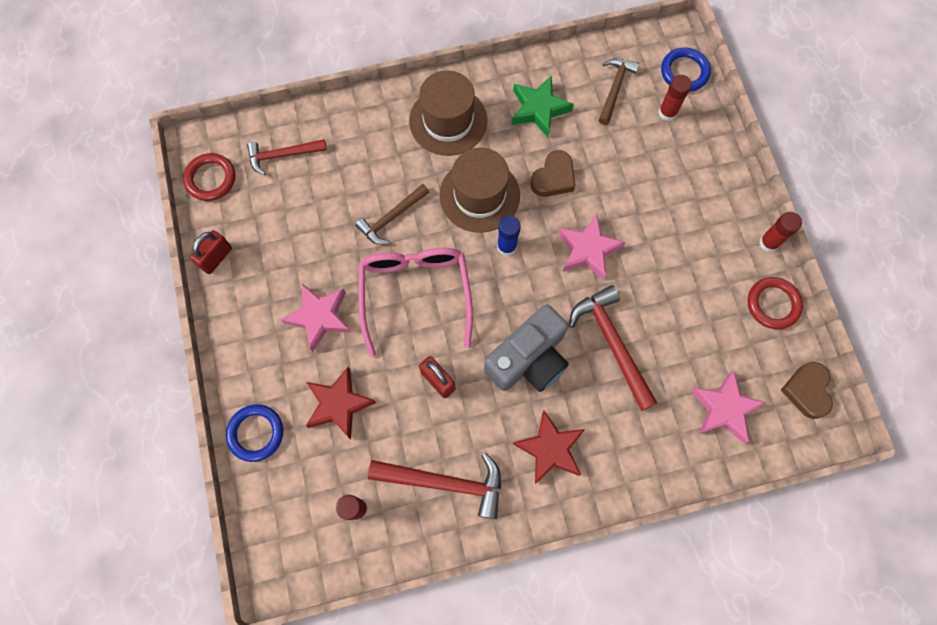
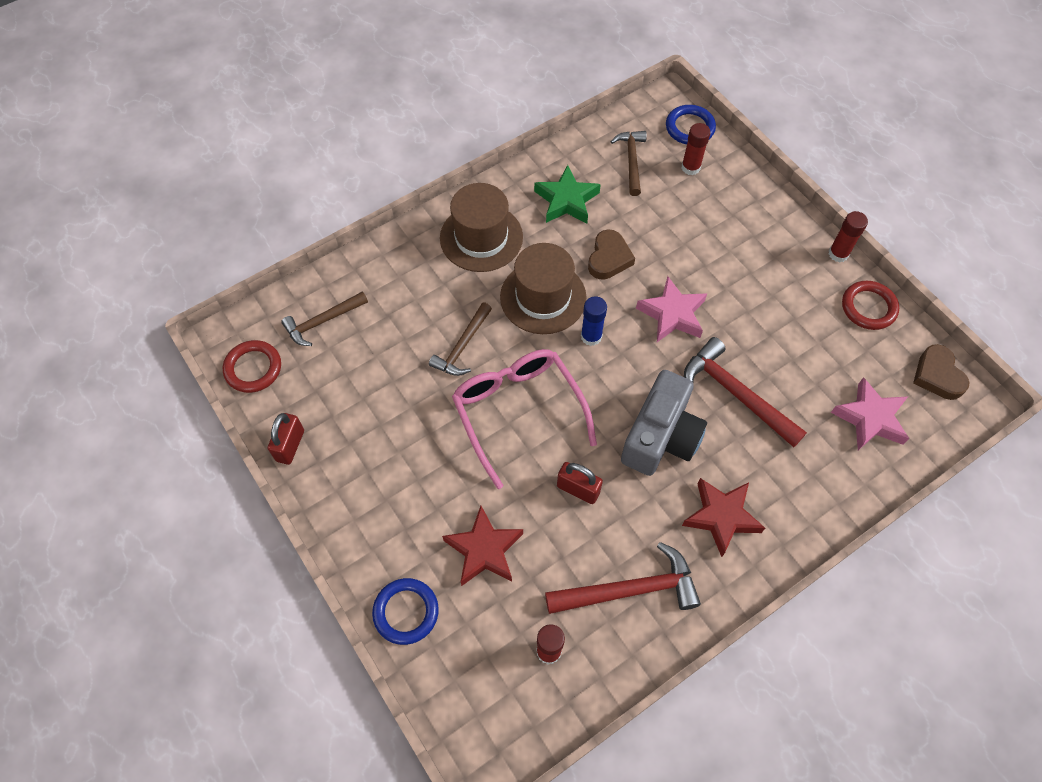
camera: 20 degrees left, 10 degrees down
(282, 155) = (322, 321): red hammer -> brown hammer
(319, 317) = (427, 468): pink star -> none

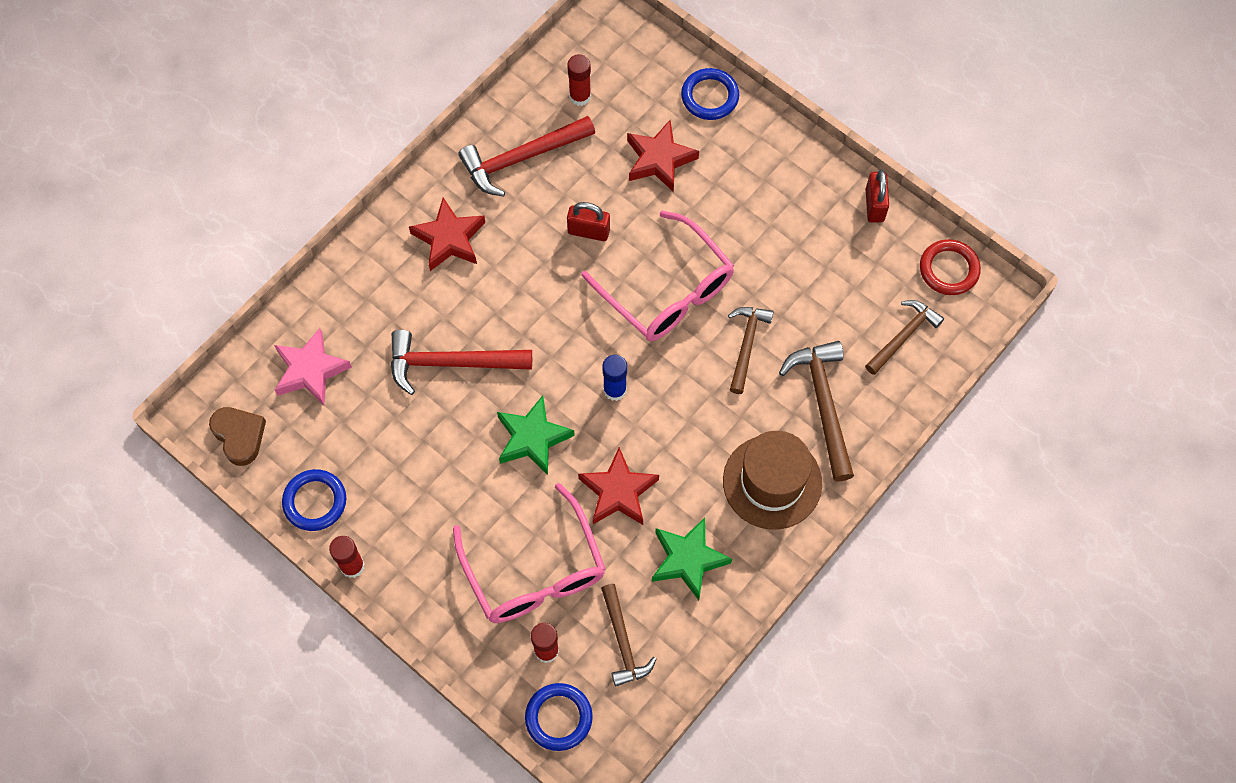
camera: 165 degrees right, 5 degrees up
(416, 284) = (823, 404): none -> brown hammer
(543, 297) = (679, 423): brown hat -> none
(609, 258) = (618, 491): brown heart -> red star
(661, 437) = (519, 300): grey camera -> none
(672, 314) = (533, 438): pink star -> green star
(689, 219) = (535, 571): none -> pink glasses
(735, 394) = (451, 363): red hammer -> red hammer turned 150 degrees clockwise
(868, 307) = (315, 501): red ring -> blue ring

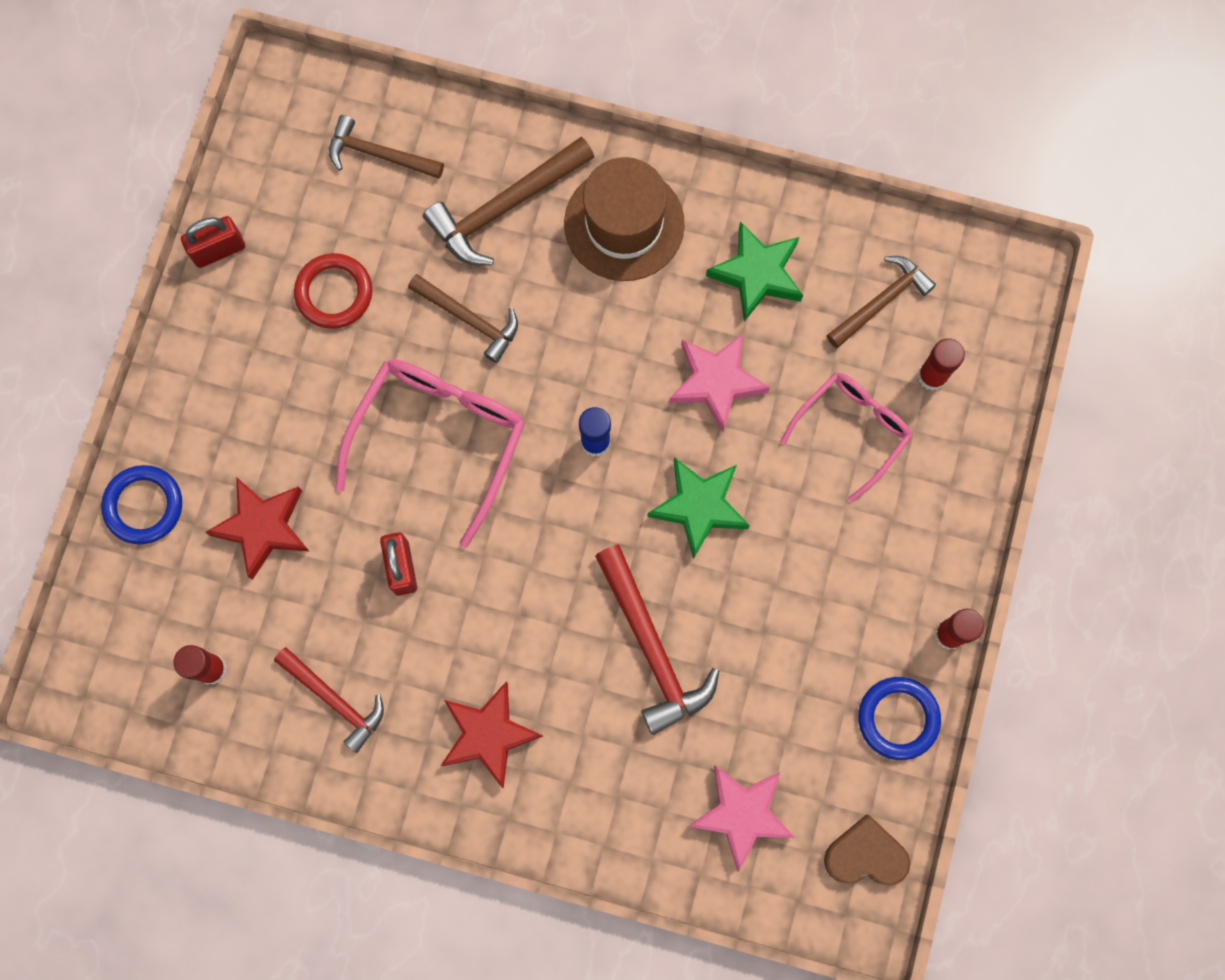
camera: 115 degrees left, 10 degrees up
(239, 436) = (865, 855): brown heart -> brown heart turned 60 degrees clockwise
(521, 158) = (335, 700): red hammer -> red hammer, size x0.66
(535, 571) = (852, 430): pink glasses -> pink glasses, size x0.65
(558, 717) = (995, 330): blue ring -> none
(618, 491) = (716, 382): red star -> pink star
(746, 345) = (469, 319): brown hammer -> brown hammer turned 135 degrees counterclockwise
(949, 269) = (270, 137): red ring -> red ring (334, 293)

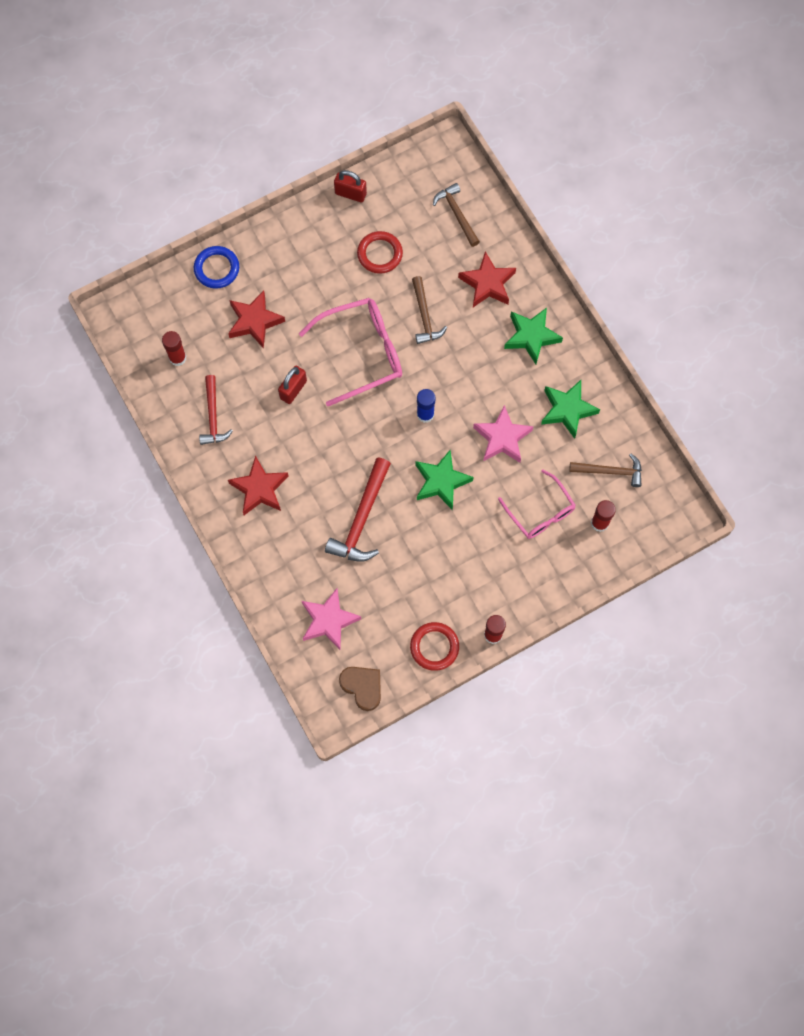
camera: 45 degrees right, 5 degrees down
(505, 207) = (487, 283): brown hammer -> red star
(624, 224) = (531, 336): brown hat -> green star
(852, 430) = (540, 512): pink glasses -> pink glasses turned 60 degrees clockwise
(898, 718) = (434, 647): blue ring -> red ring

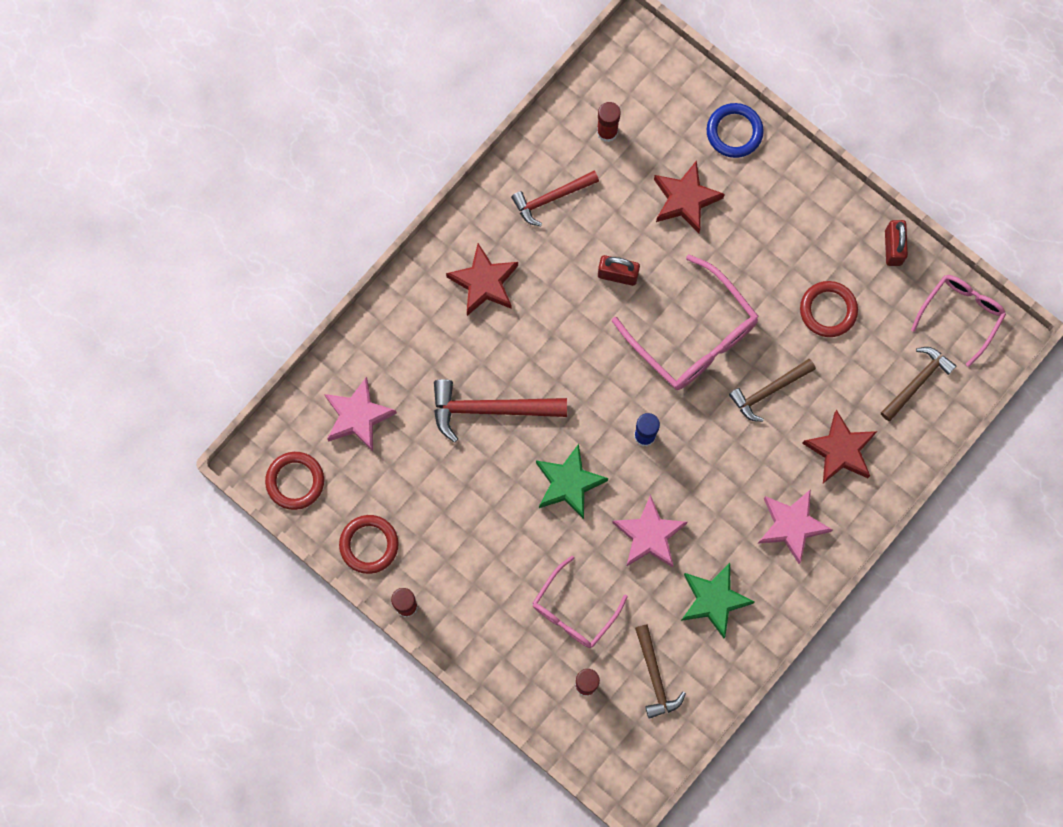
camera: 70 degrees right, 5 degrees up
(362, 687) = (295, 481): brown heart -> red ring
(418, 167) = (961, 314): none -> pink glasses
(531, 336) = (791, 526): green star -> pink star

